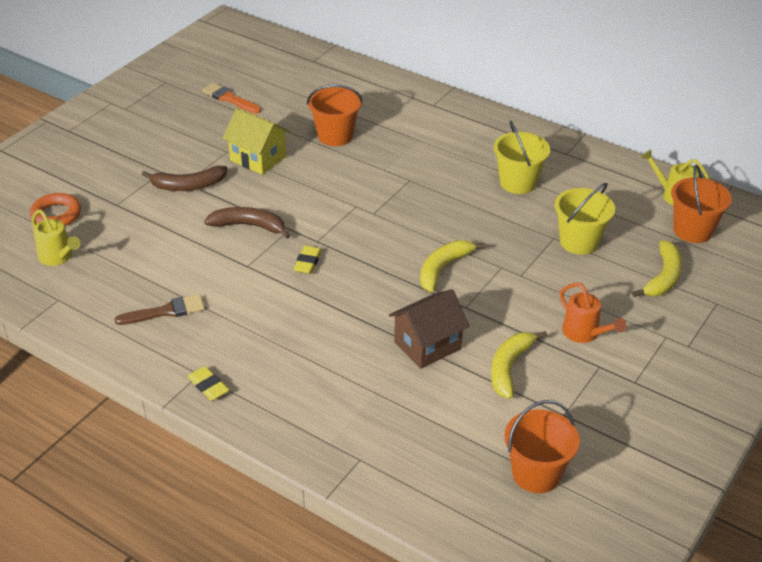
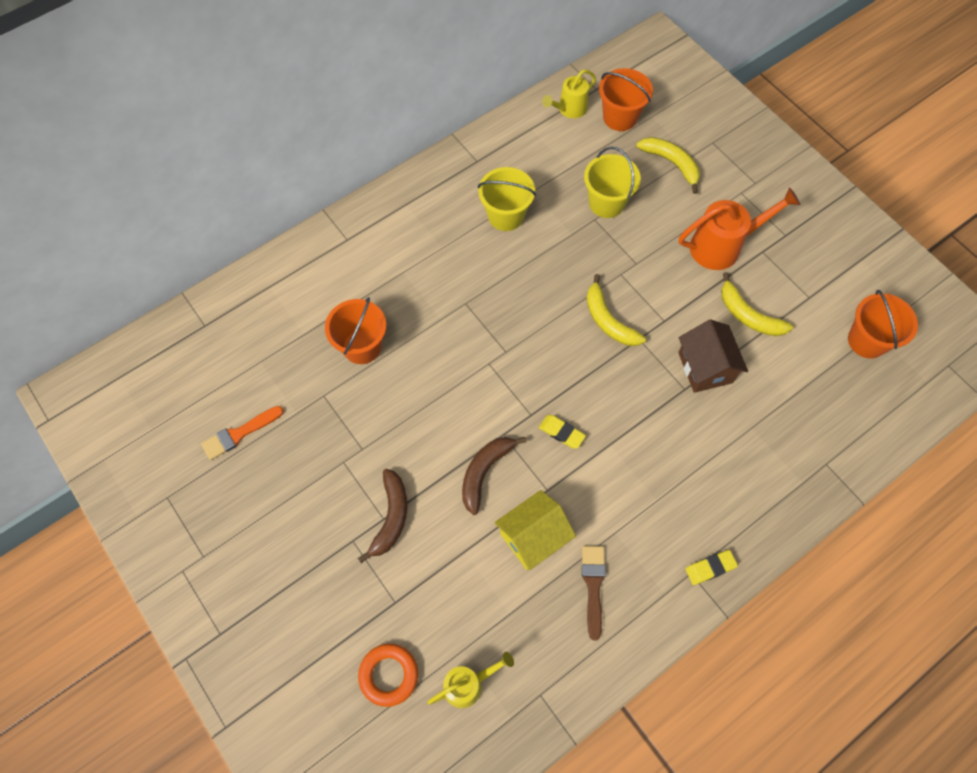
camera: 70 degrees left, 25 degrees up
(258, 158) = (370, 433): yellow house -> yellow house (533, 537)
(585, 334) = (723, 246): orange watering can -> orange watering can, size x1.60

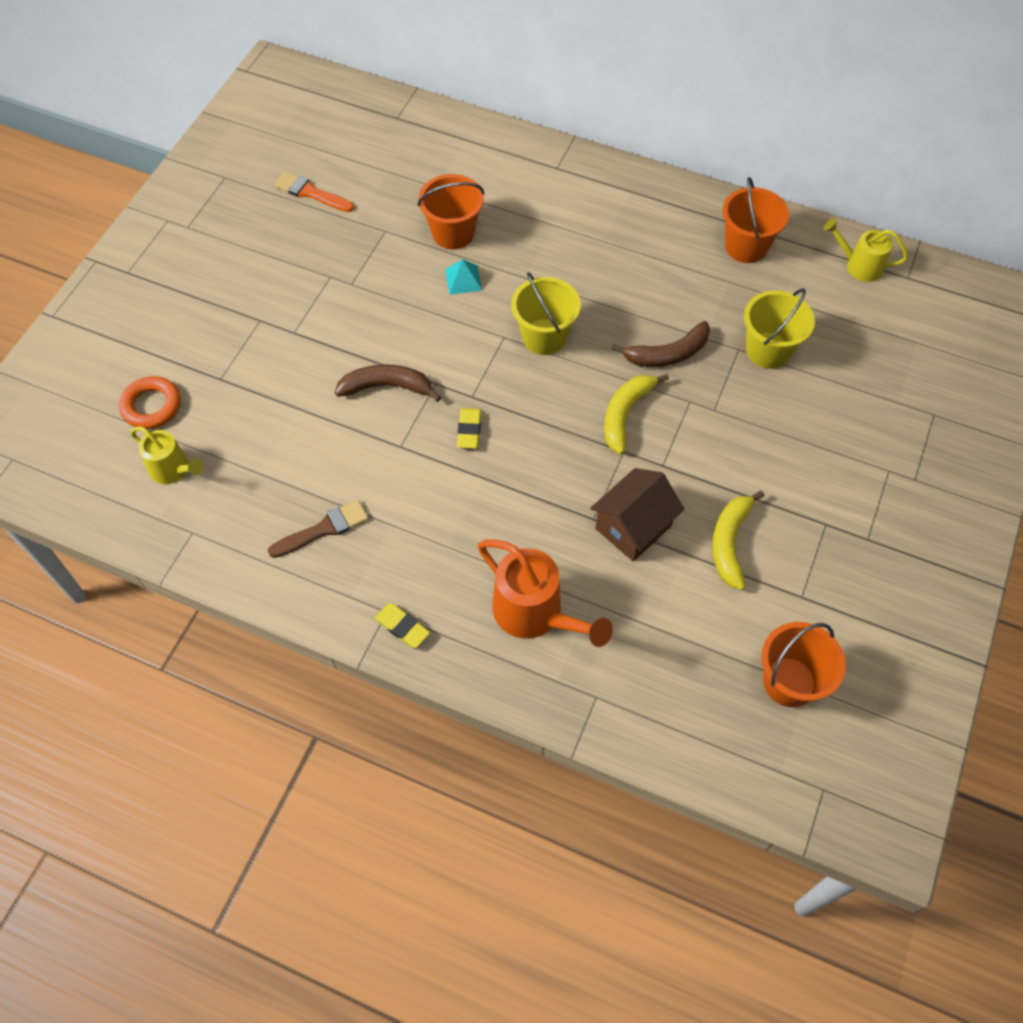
camera: 60 degrees right, 5 degrees down
(391, 517) = (298, 337): brown banana -> brown banana (667, 354)
(414, 363) = (463, 279): none -> turquoise pyramid
(505, 215) = (681, 273): yellow bucket -> yellow bucket (544, 337)
(533, 537) = (344, 456): yellow house -> none
(620, 117) = (889, 314): orange bucket -> orange bucket (746, 246)
(672, 163) = (870, 387): yellow banana -> none
(723, 246) = (801, 481): orange watering can -> orange watering can (536, 614)

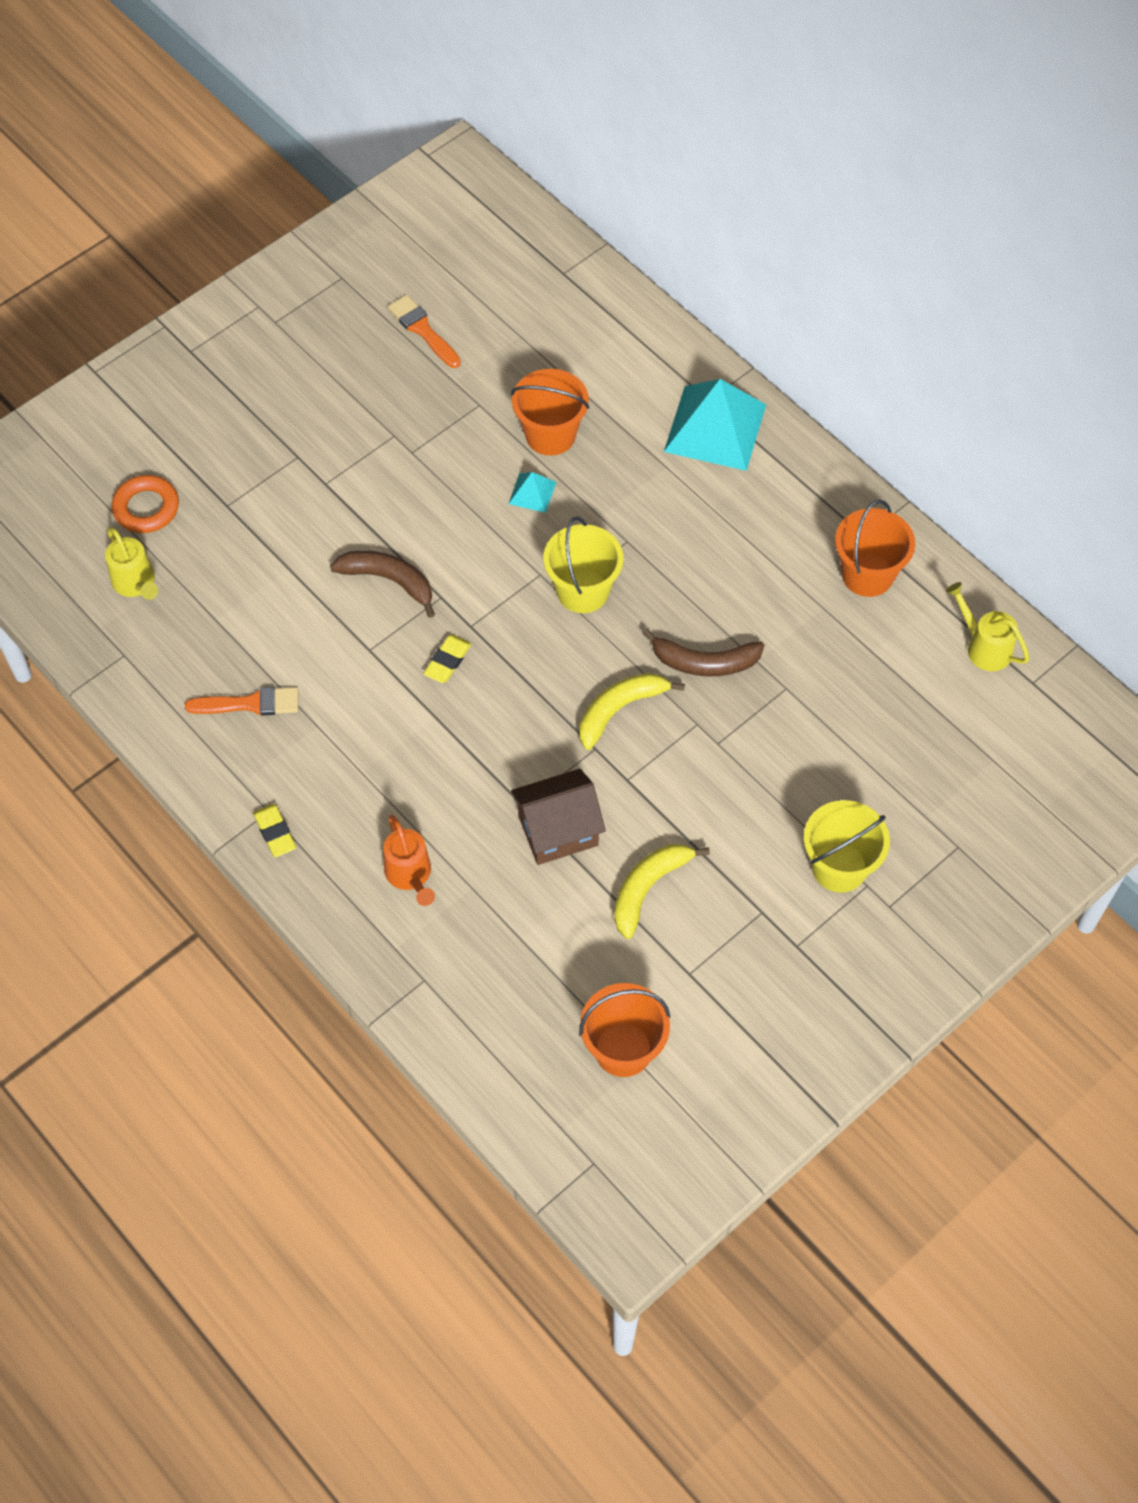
camera: 25 degrees right, 0 degrees up
(323, 529) = (250, 704): brown brush -> orange brush
(536, 614) = (410, 876): orange watering can -> orange watering can, size x0.62
(573, 185) = (715, 427): none -> turquoise pyramid
(768, 350) = (817, 702): yellow bucket -> yellow bucket (839, 867)

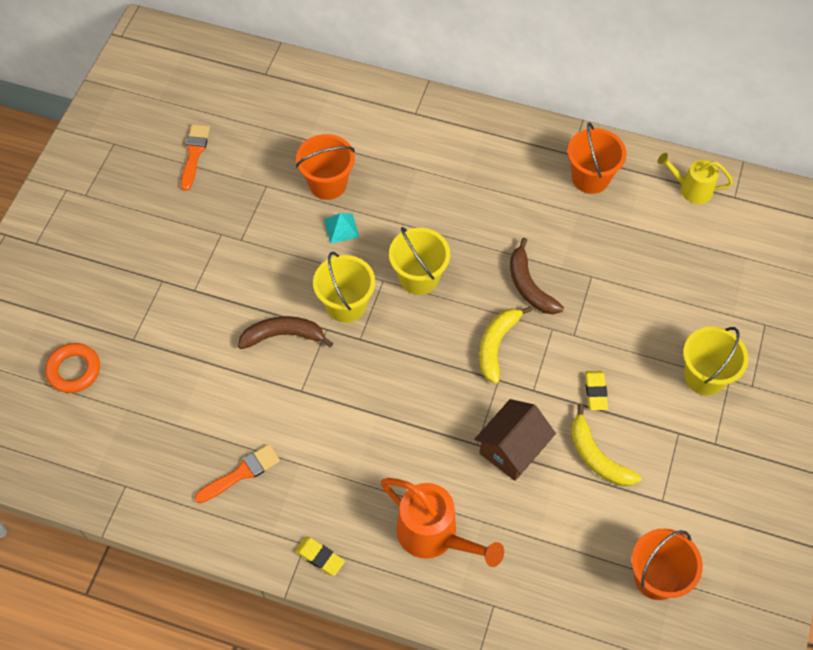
camera: 30 degrees left, 0 degrees up
(136, 584) = (101, 429): yellow watering can -> none
(410, 876) = (435, 536): orange watering can -> orange watering can, size x1.60
(423, 330) = (194, 153): orange brush -> orange brush turned 75 degrees clockwise
(448, 661) = (360, 371): yellow eraser -> yellow eraser (595, 392)
(480, 581) = (346, 305): none -> yellow bucket
(648, 888) = (597, 456): yellow banana -> yellow banana turned 45 degrees counterclockwise
(704, 662) = (529, 286): brown banana -> brown banana turned 90 degrees clockwise
(715, 427) = (431, 129): turquoise pyramid -> none

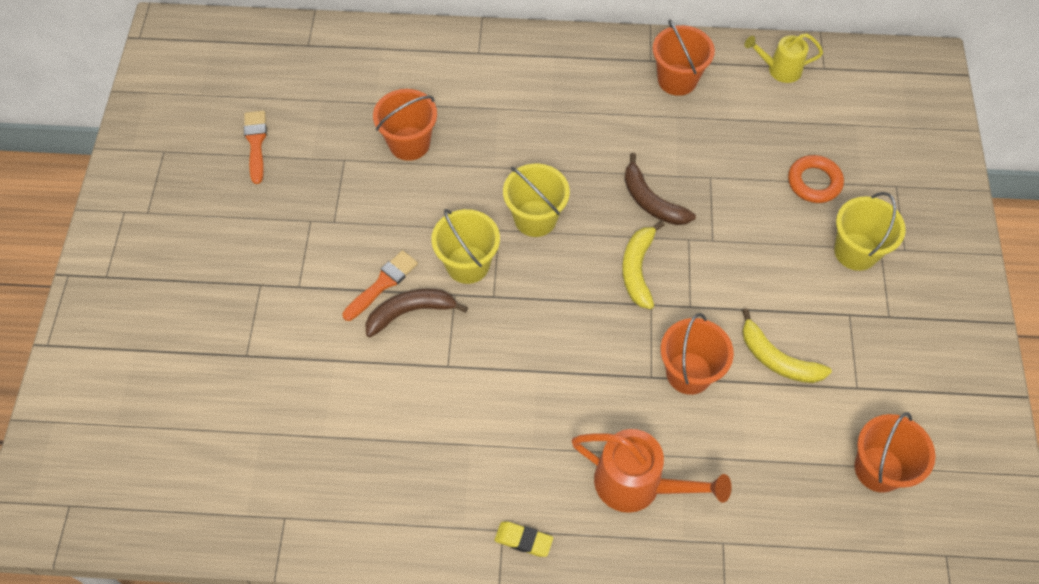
camera: 15 degrees left, 0 degrees up
(74, 370) = (189, 405): orange ring -> orange ring (814, 182)
(241, 473) = (410, 471): orange brush -> orange brush (383, 284)
(341, 228) = (438, 186): turquoise pyramid -> none
(512, 449) = (689, 373): brown house -> orange bucket
(595, 392) = (753, 293): yellow eraser -> none

